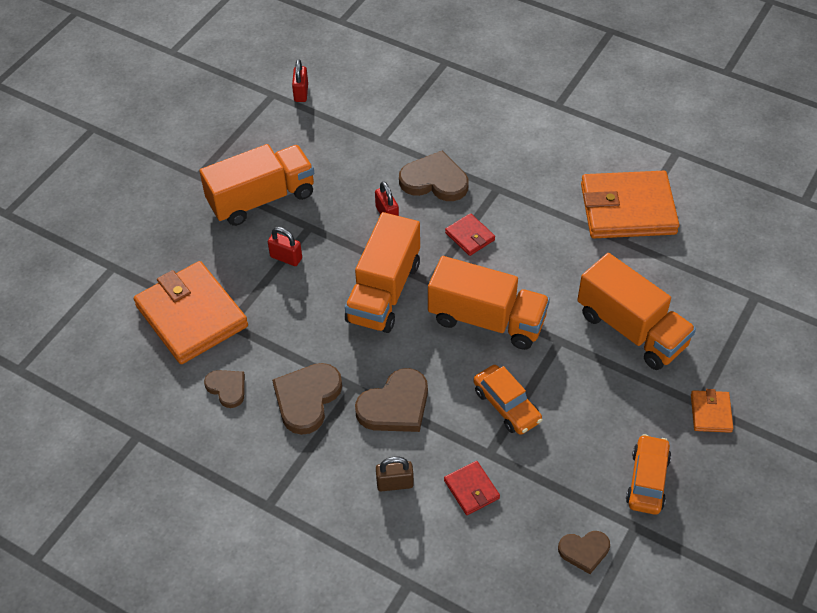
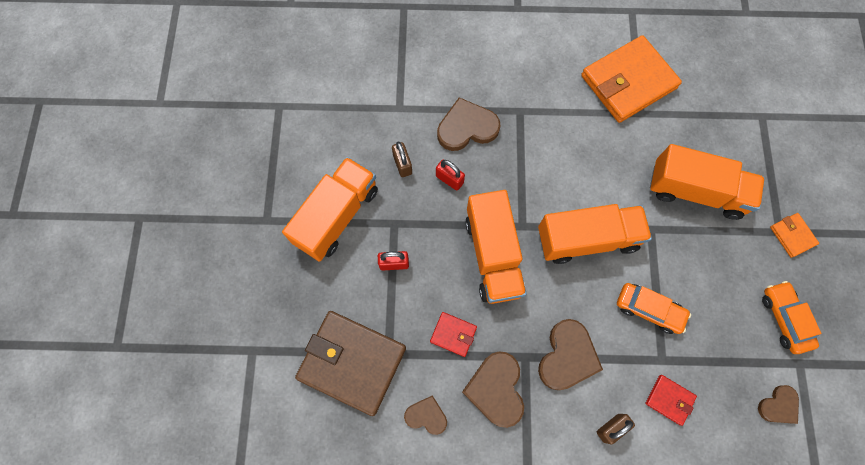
camera: 30 degrees left, 20 degrees up
(192, 316) = (352, 362): orange wallet -> brown wallet
(301, 93) = (302, 93): red padlock -> none
(351, 184) = (402, 164): none -> brown padlock
(470, 236) = (527, 167): red wallet -> red wallet (453, 334)

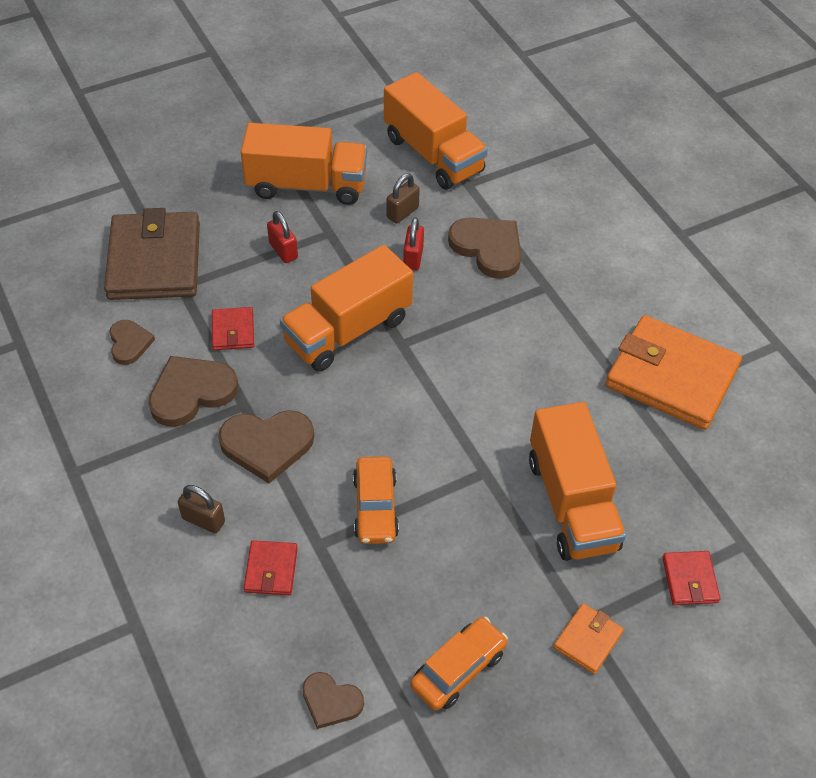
camera: 60 degrees right, 20 degrees down
(587, 239) = (426, 411): orange truck -> orange truck (433, 154)
(774, 158) = (689, 580): none -> red wallet

